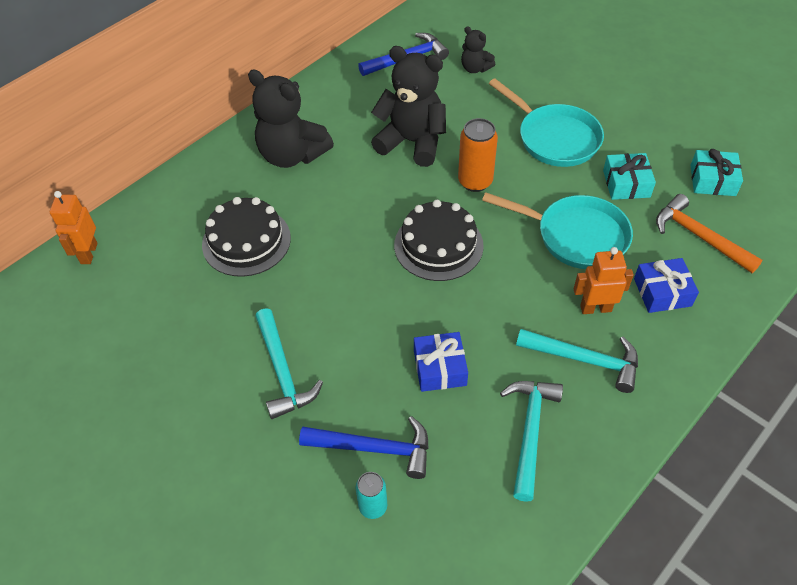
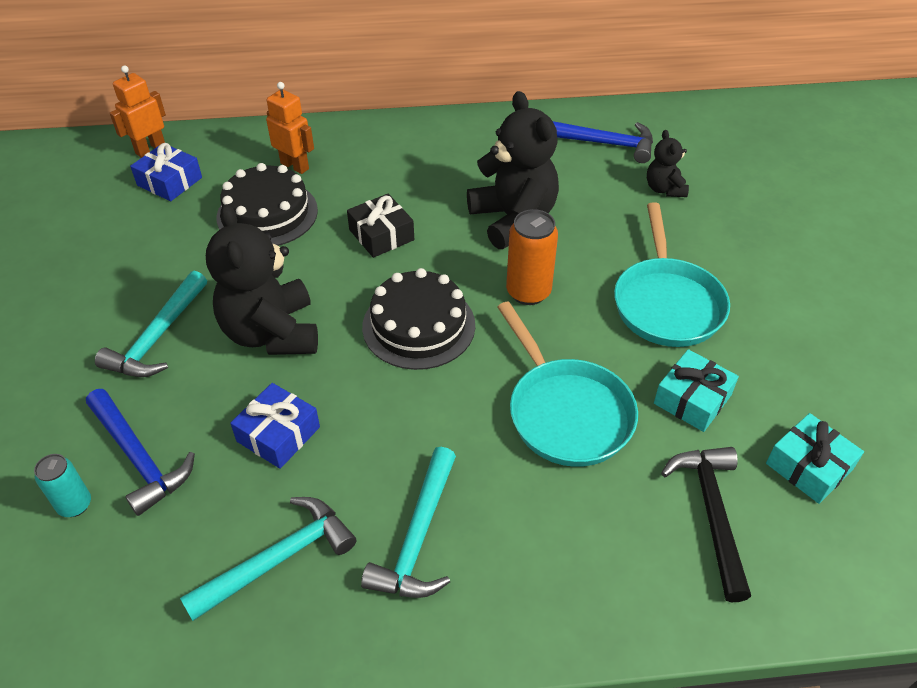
camera: 40 degrees right, 5 degrees down
(292, 155) = (393, 167): black teddy bear -> black teddy bear (272, 333)
(343, 204) = (381, 235): none -> black gift
(584, 360) = (418, 537): turquoise hammer -> turquoise hammer turned 45 degrees clockwise
(595, 308) = (495, 497): orange robot -> orange robot (295, 166)
(662, 292) = (590, 538): blue gift -> blue gift (169, 181)
(699, 237) = (711, 513): orange hammer -> black hammer

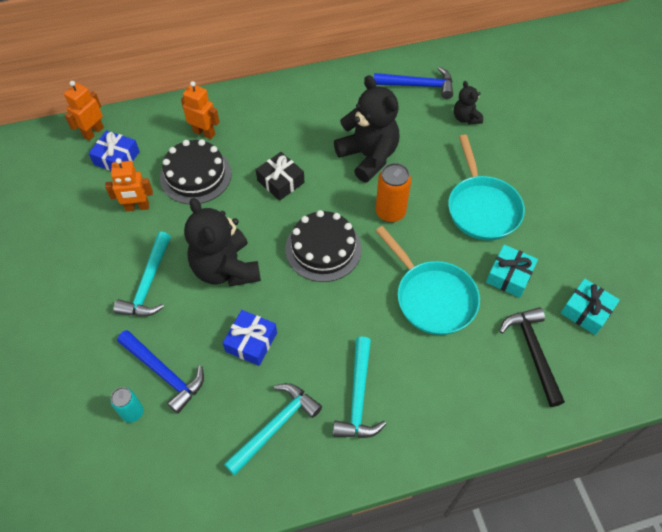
camera: 10 degrees left, 10 degrees up
(176, 241) = (137, 207): none -> orange robot

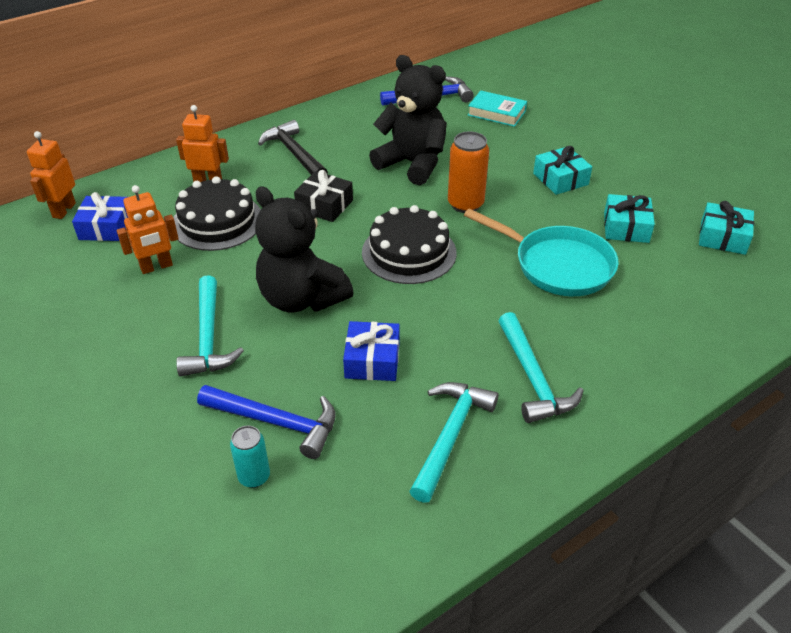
camera: 20 degrees left, 15 degrees down
(465, 118) = (496, 113): black teddy bear -> turquoise book
(482, 208) = (560, 179): turquoise pan -> turquoise gift
(533, 352) = (694, 285): black hammer -> black hammer (294, 153)

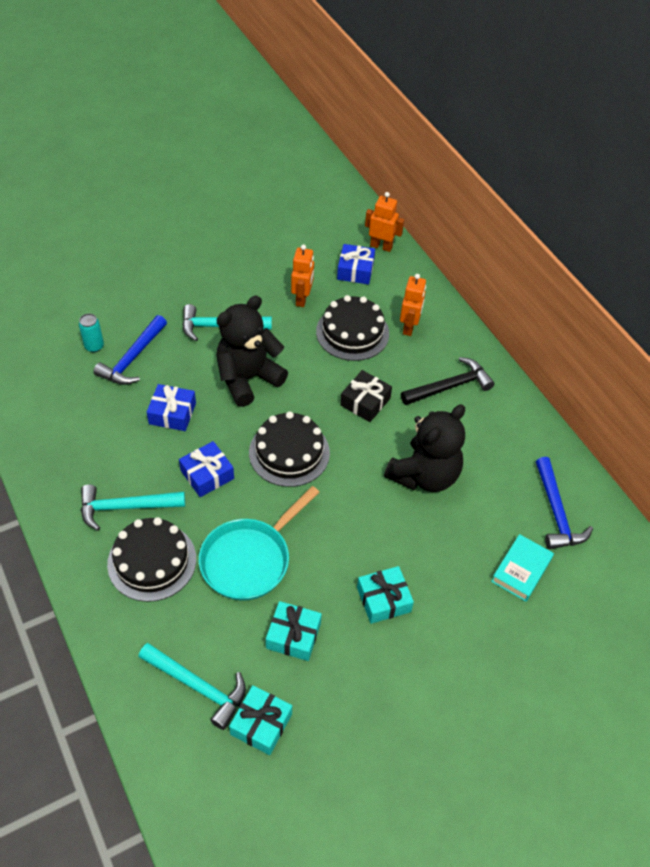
camera: 95 degrees right, 10 degrees up
(156, 267) = (302, 299): orange robot -> orange robot turned 150 degrees counterclockwise
(450, 436) = (90, 447): turquoise hammer -> turquoise hammer (198, 686)
(459, 313) = (207, 474): none -> blue gift
(465, 204) = (351, 506): orange can -> none
(595, 340) = (152, 561): none -> black cake

